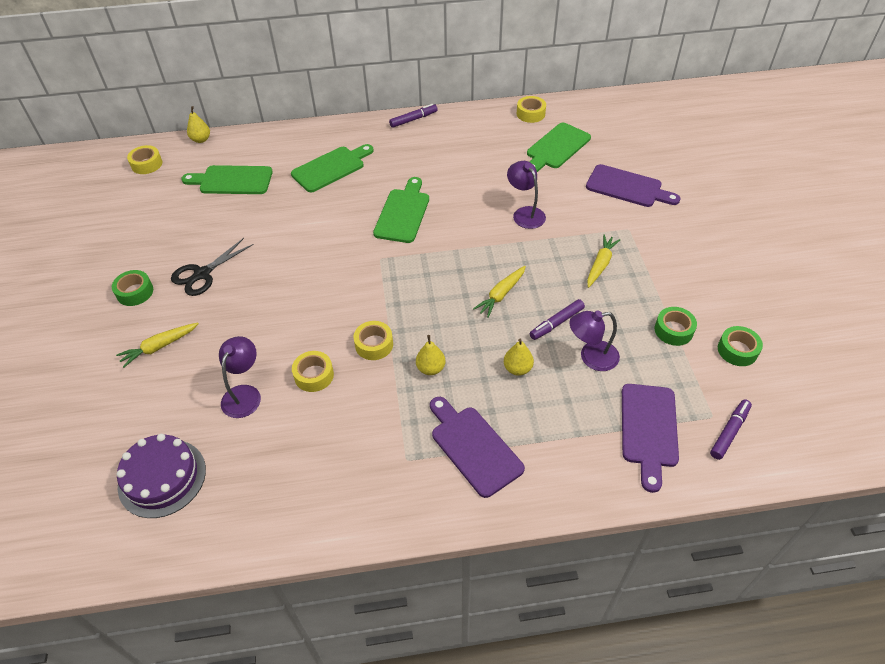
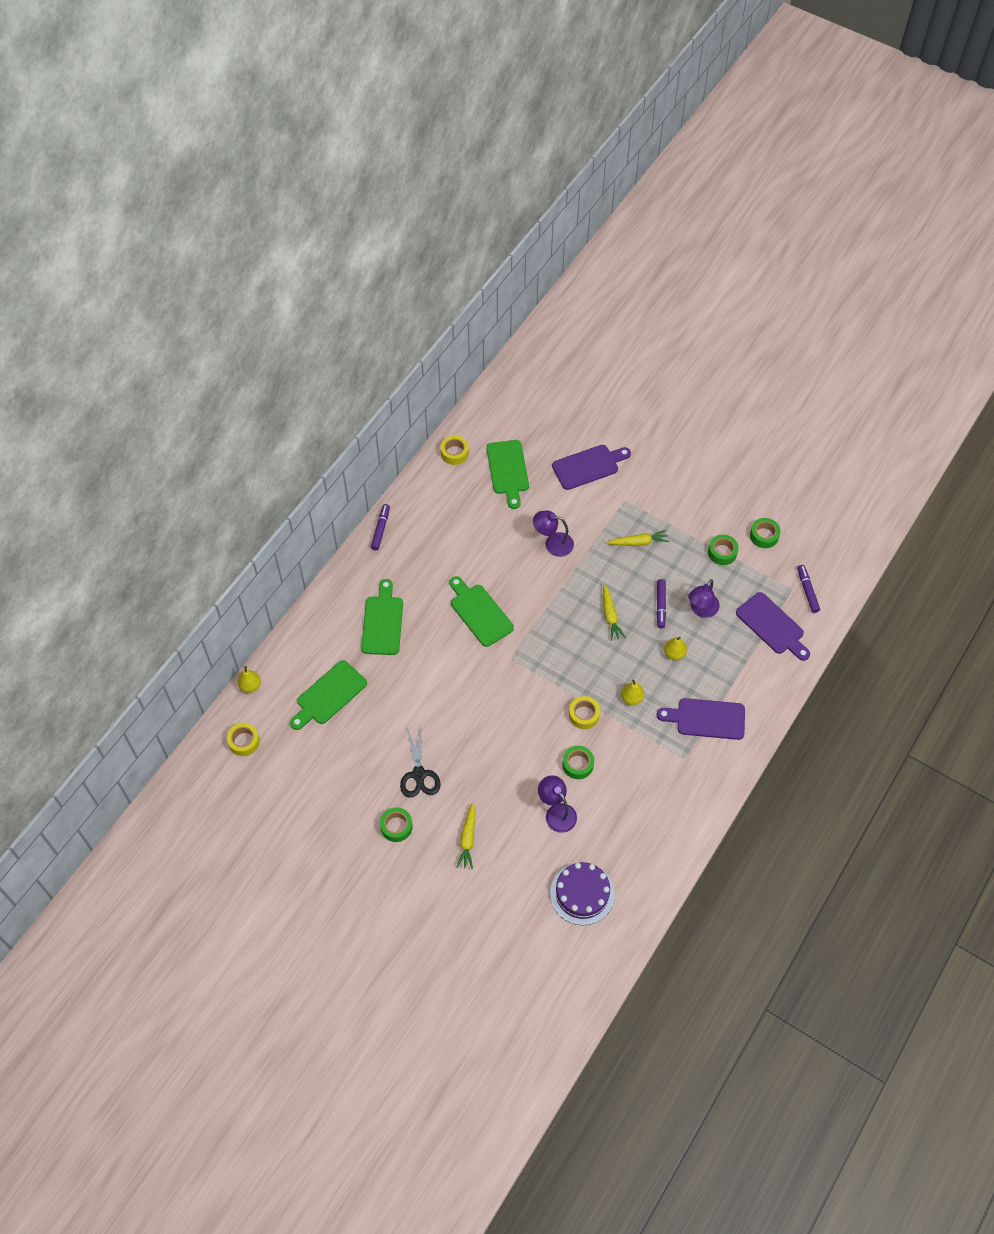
camera: 50 degrees left, 10 degrees up
(314, 375) = (578, 764): yellow tape -> green tape
(600, 264) = (638, 542): yellow carrot -> yellow carrot turned 105 degrees clockwise

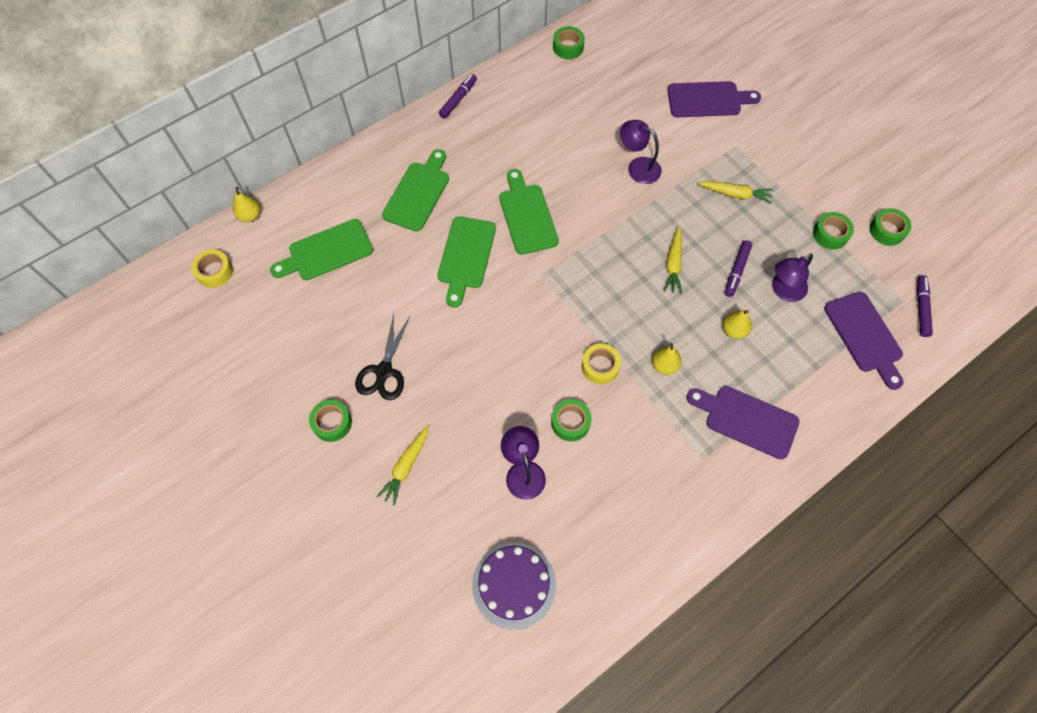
camera: 20 degrees right, 5 degrees up
(454, 453) = (568, 47): yellow tape -> green tape
(508, 470) = (618, 79): green cutting board -> green cutting board (466, 256)

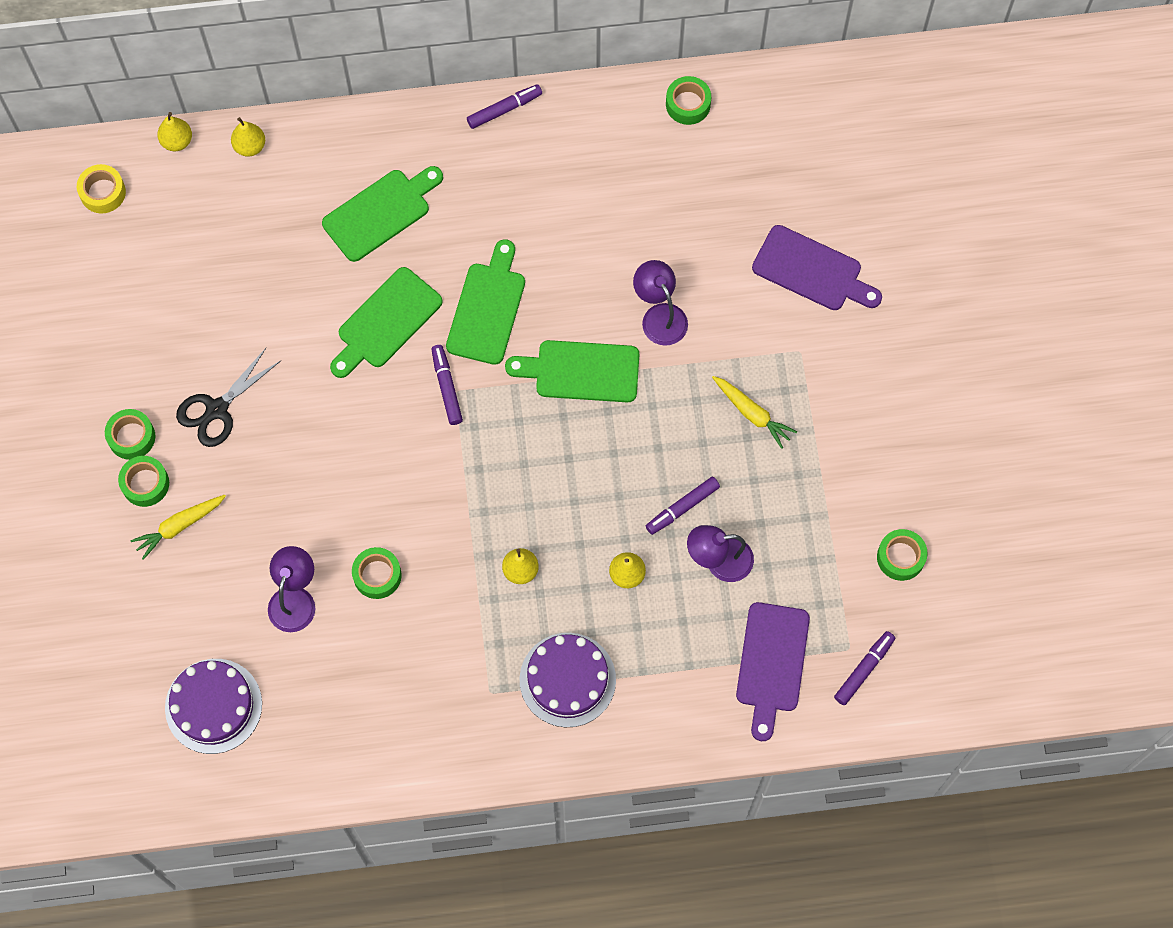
camera: 30 degrees right, 5 degrees up
(303, 195) = (250, 146): none -> yellow pear
(327, 251) = (236, 232): green cutting board -> green cutting board (581, 371)
(534, 276) = (447, 387): none -> purple marker
(600, 366) = (450, 532): yellow tape -> none
(673, 264) = (615, 459): yellow carrot -> none
(747, 420) = (567, 679): purple cutting board -> purple cake
(830, 234) = (828, 524): green tape -> green tape (145, 484)

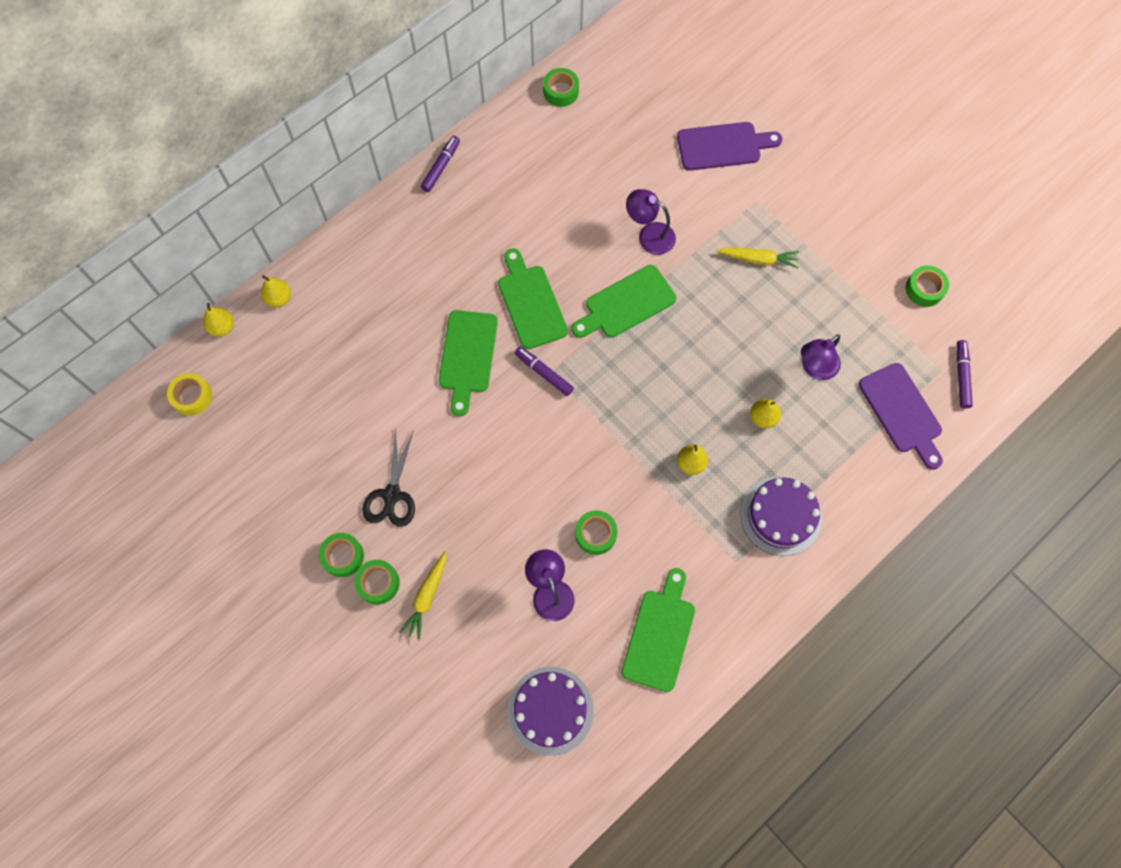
camera: 35 degrees left, 0 degrees up
(380, 213) = (407, 286): green cutting board -> green cutting board (660, 635)
(683, 507) = (763, 349): purple marker -> none

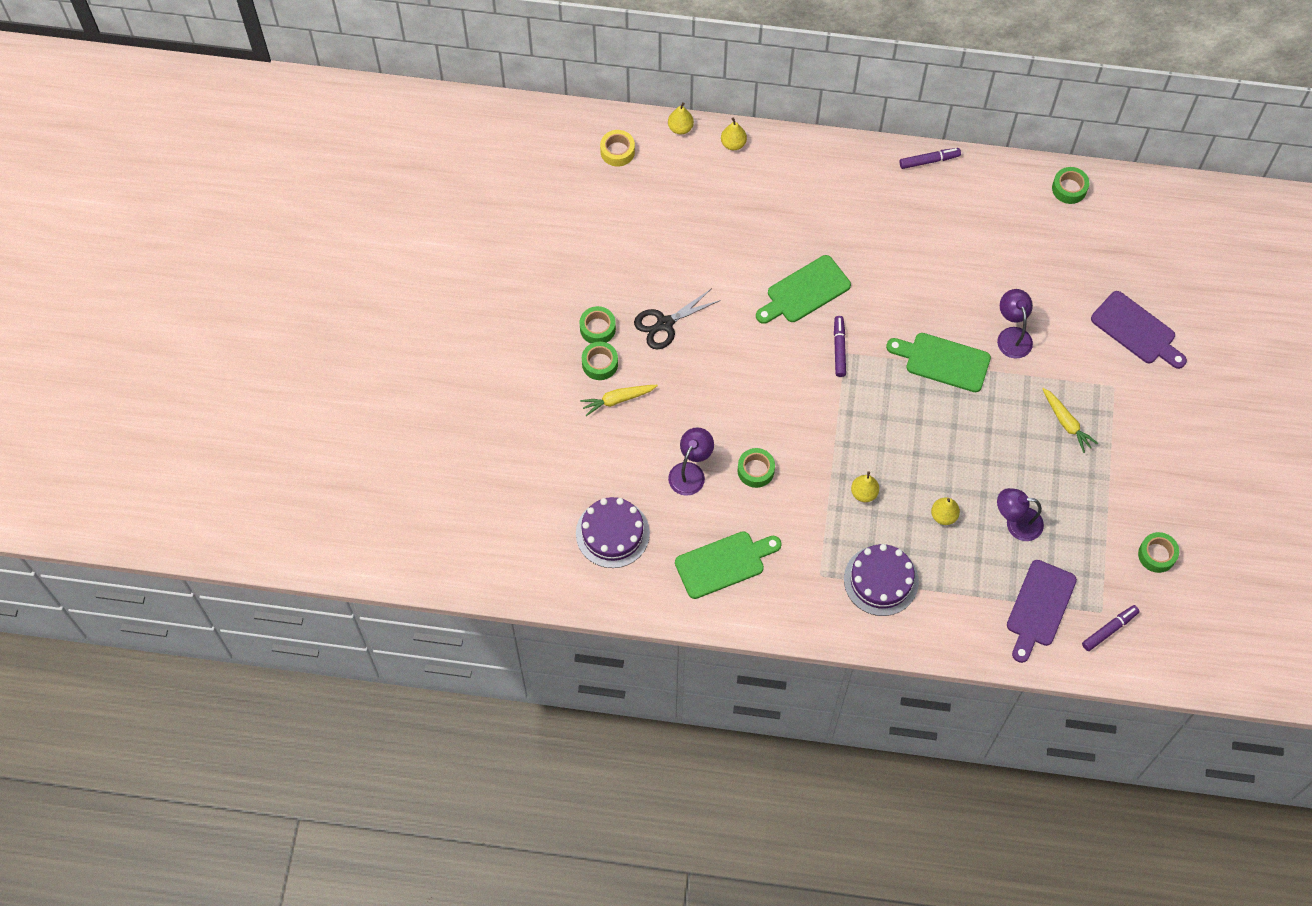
camera: 50 degrees right, 5 degrees down
(531, 303) = (883, 300): green cutting board -> none

